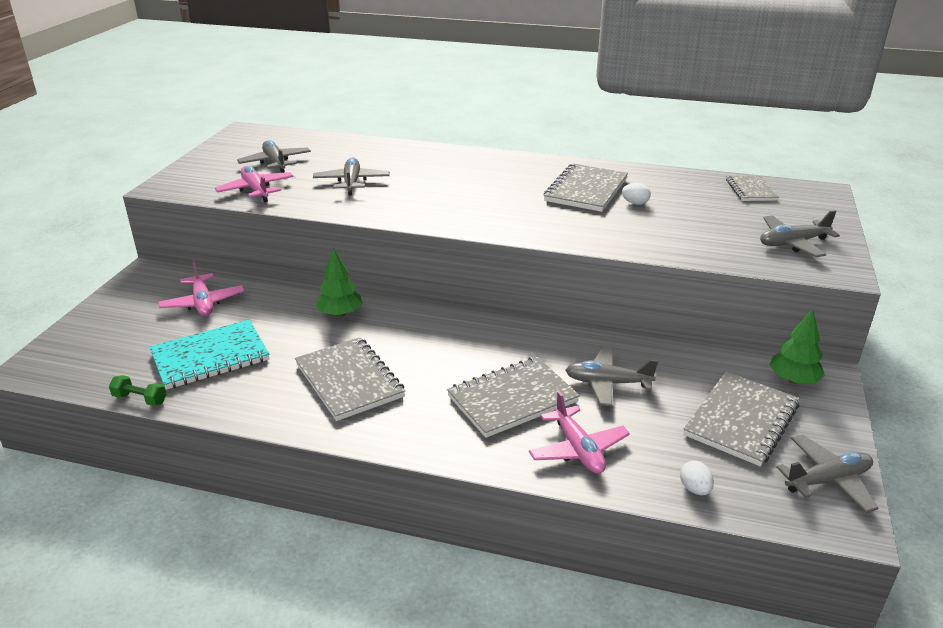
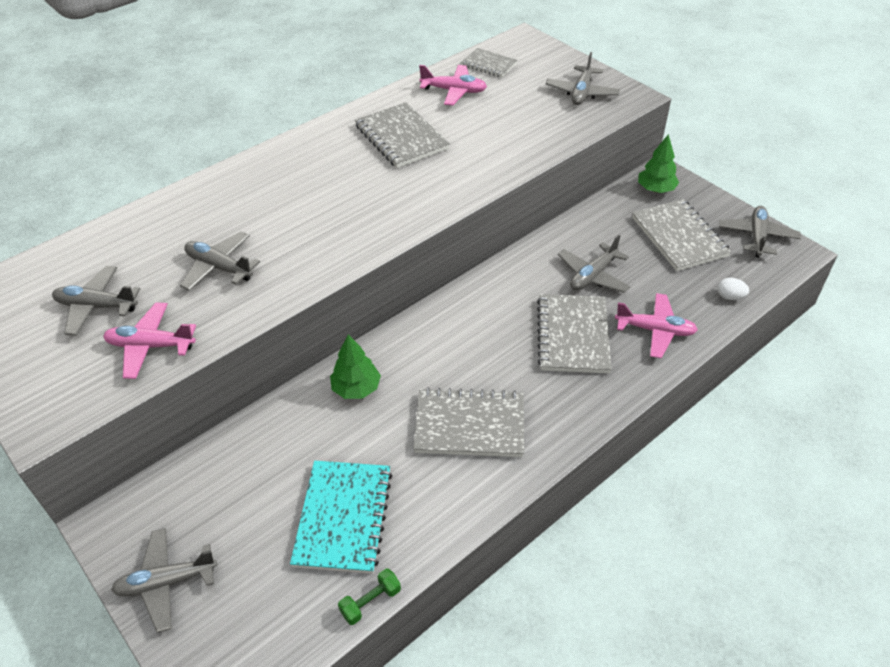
camera: 55 degrees left, 15 degrees up
(113, 311) = (166, 582): none -> grey plane
(203, 303) = (230, 491): pink plane -> pink plane (454, 91)
(635, 203) = (451, 126): white egg -> none

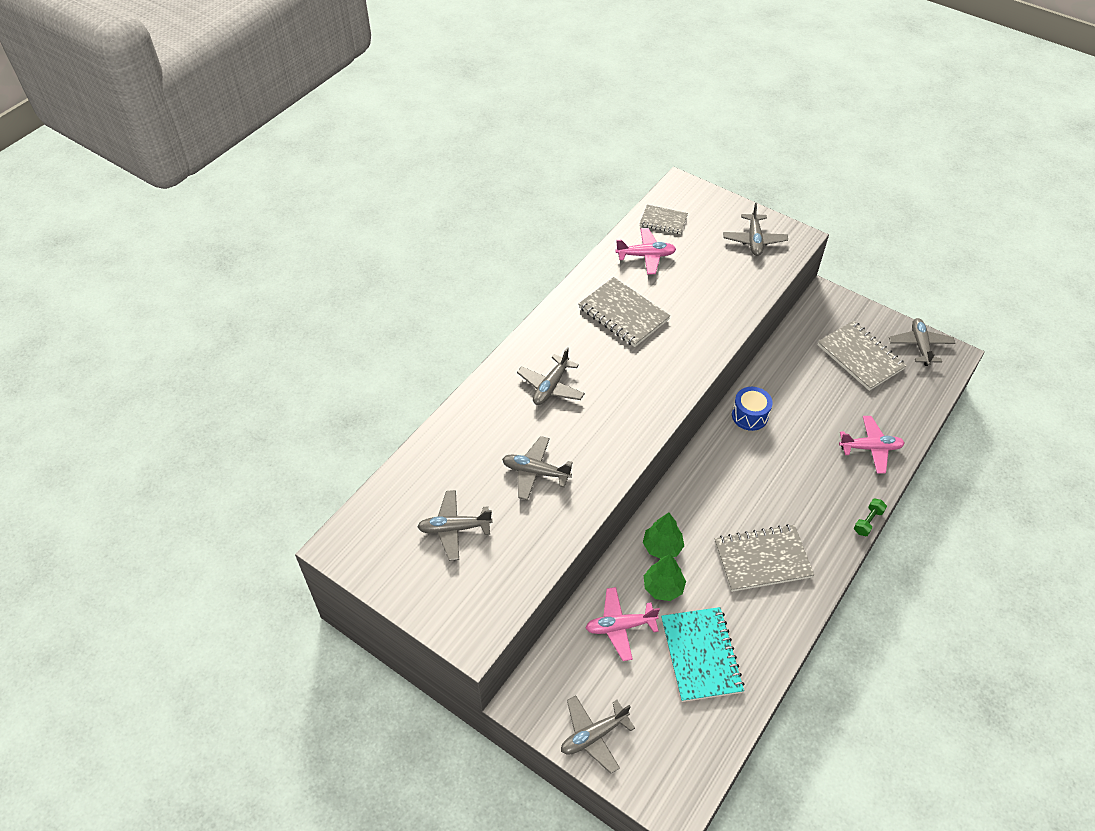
camera: 15 degrees left, 5 degrees up
(151, 346) = (519, 555): pink plane -> pink plane (620, 626)
(370, 602) = (749, 713): green dumbbell -> green dumbbell (868, 521)
(522, 273) = (749, 416): none -> blue drum
(573, 335) = (810, 465): grey notebook -> none
(593, 275) = (806, 407): grey plane -> grey plane (551, 386)
(656, 189) = (826, 313): green tree -> green tree (663, 587)
(730, 297) = (916, 406): white egg -> none

